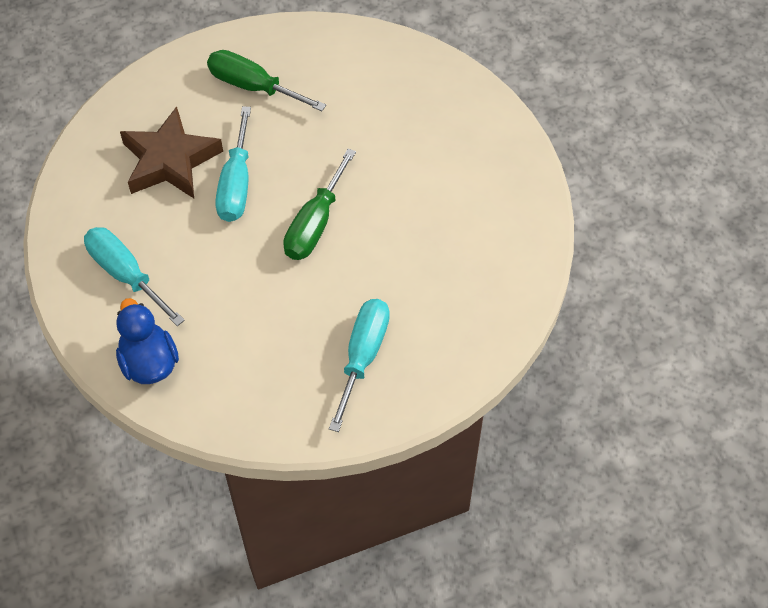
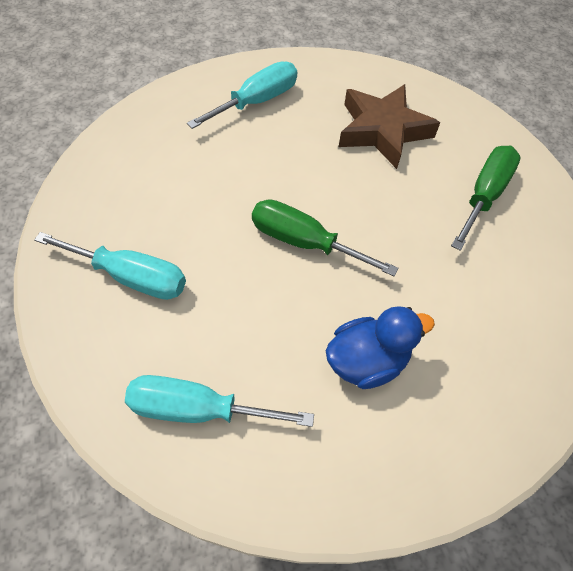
camera: 90 degrees right, 0 degrees up
(149, 362) = (163, 116): blue duck -> blue duck (367, 361)
(236, 184) = (355, 178): turquoise screwdriver -> turquoise screwdriver (198, 409)

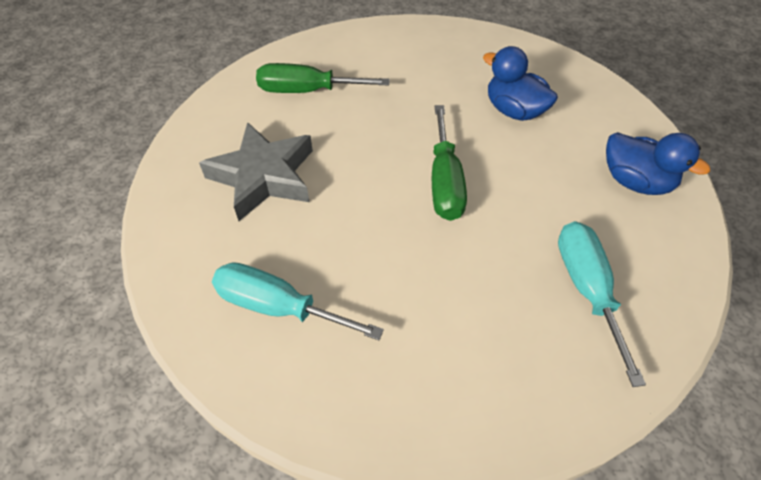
camera: 115 degrees left, 5 degrees down
(198, 409) = (635, 181): turquoise screwdriver -> blue duck
(382, 130) = (263, 176): brown star -> grey star

